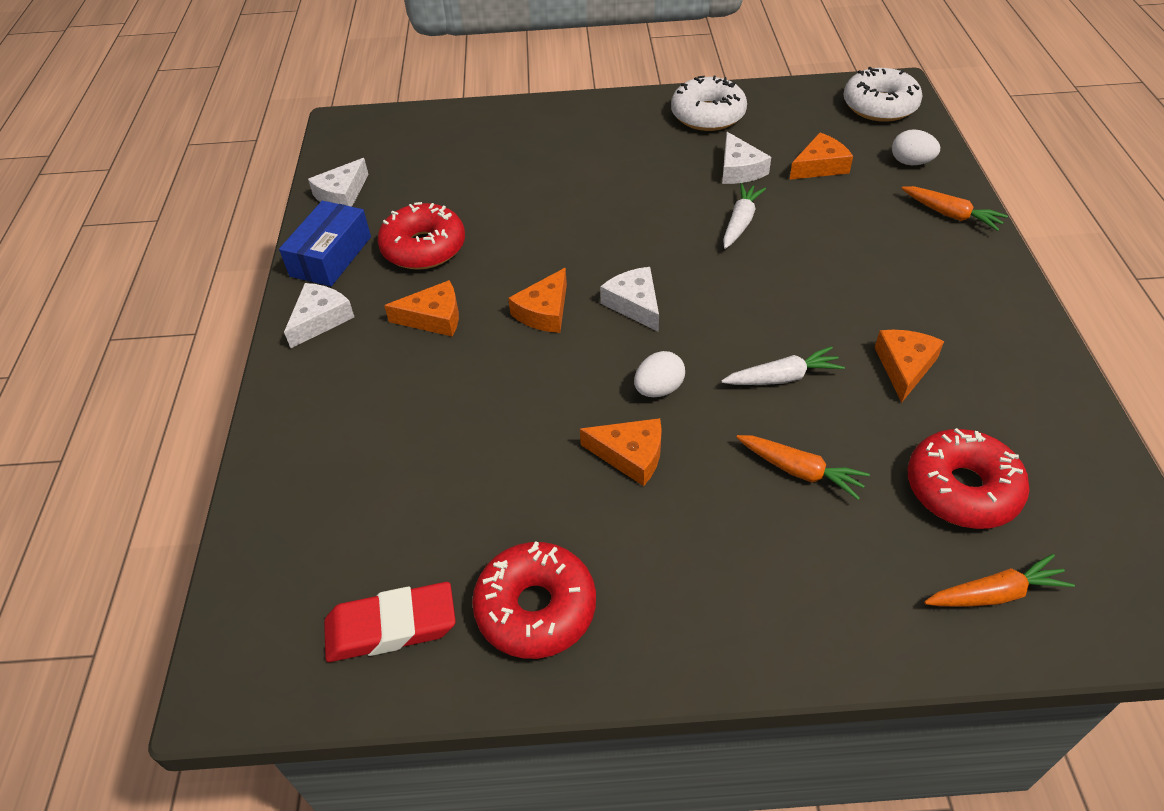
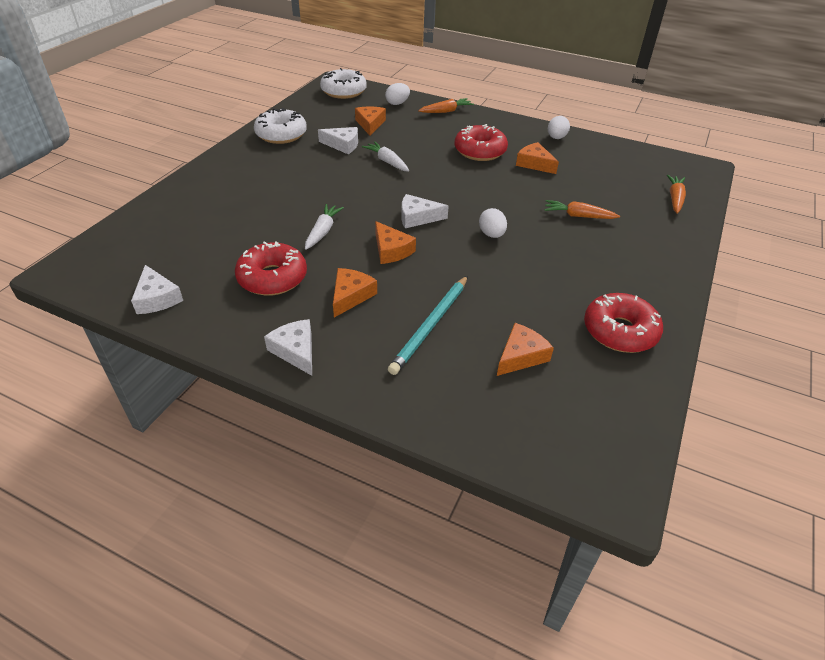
camera: 65 degrees left, 5 degrees down
(331, 256) = (227, 325): blue box -> none
(391, 626) = (605, 395): red eraser -> none
(424, 405) = (431, 325): none -> turquoise pencil
(630, 455) = (532, 261): orange cheese -> orange cheese (521, 356)
(782, 377) = (514, 196): white carrot -> white carrot (322, 232)
(799, 471) = (578, 216): orange carrot -> orange carrot turned 135 degrees counterclockwise
(961, 489) = (616, 182): red donut -> red donut (480, 151)
(1025, 364) = (556, 138): none -> white egg

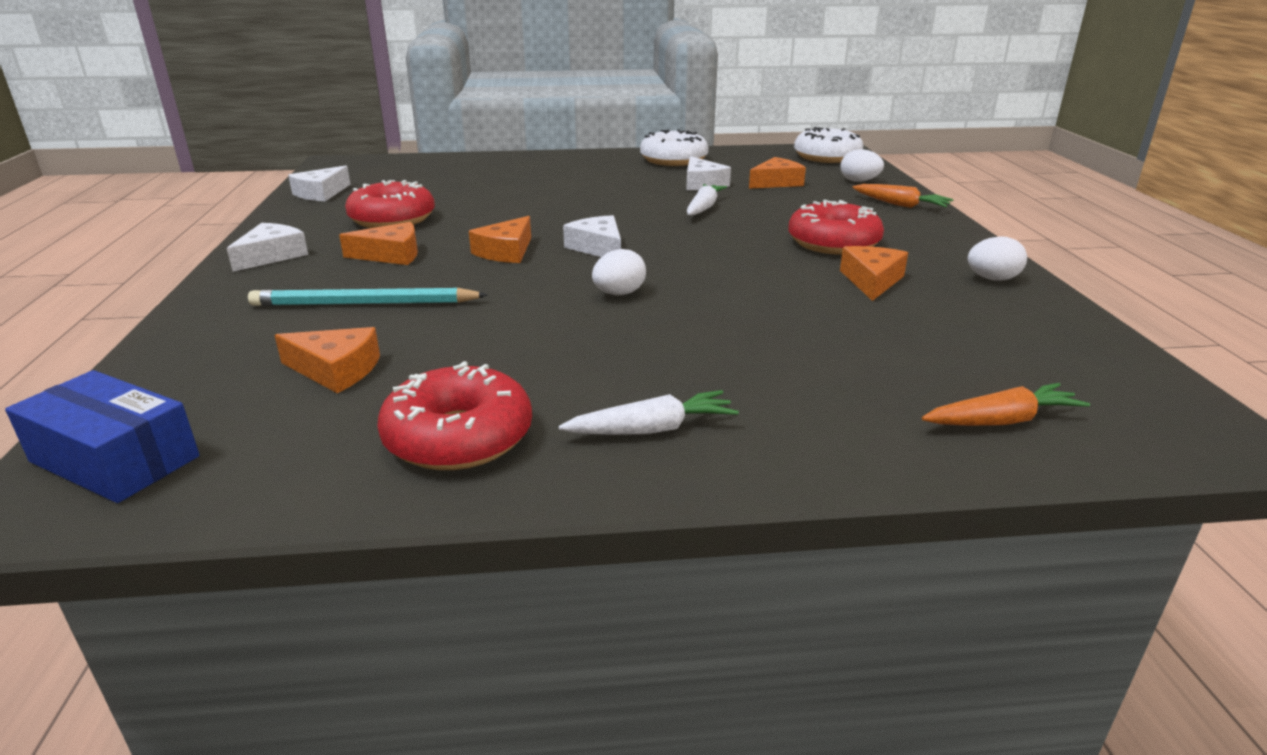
camera: 60 degrees right, 15 degrees down
(322, 232) = (504, 217): white carrot -> white carrot (651, 429)
(578, 216) = (769, 341): orange carrot -> none
(581, 457) = (115, 459): none -> blue box

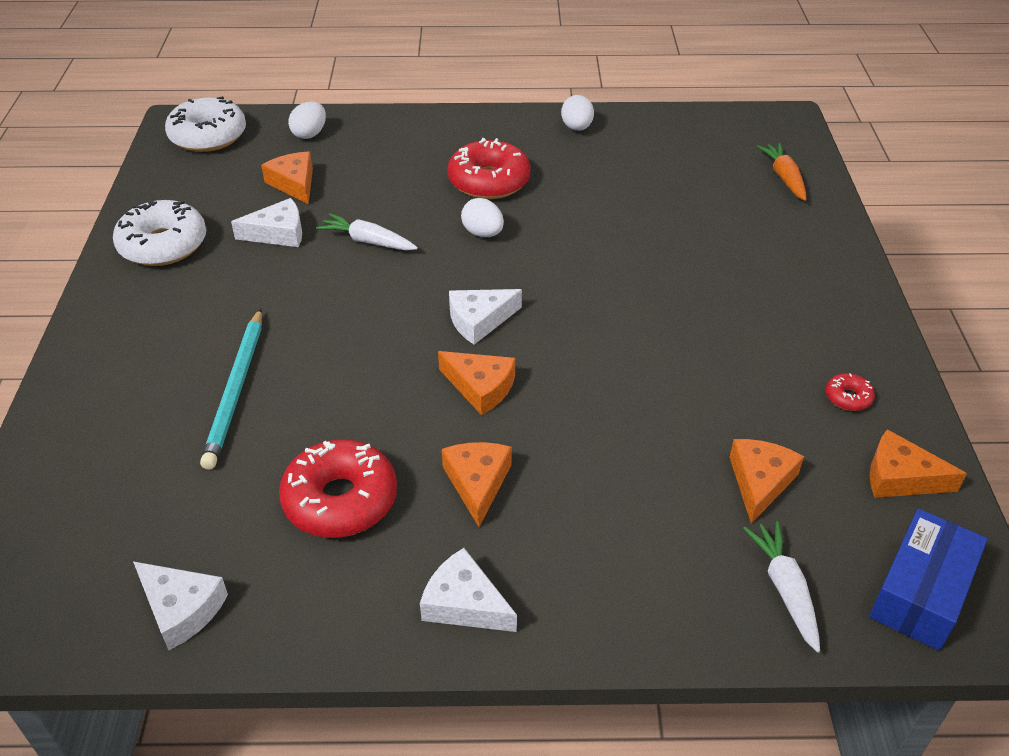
camera: 85 degrees left, 15 degrees up
(365, 304) = (618, 484): turquoise pencil -> turquoise pencil (236, 389)
(458, 437) = (848, 397): red donut -> red donut, size x0.45
(619, 294) = (598, 312): white egg -> white egg (483, 233)
(651, 429) = (819, 309): white carrot -> white carrot (785, 590)
(871, 281) = (577, 179): orange cheese -> orange cheese (900, 477)
(900, 205) = (393, 127): orange carrot -> none

